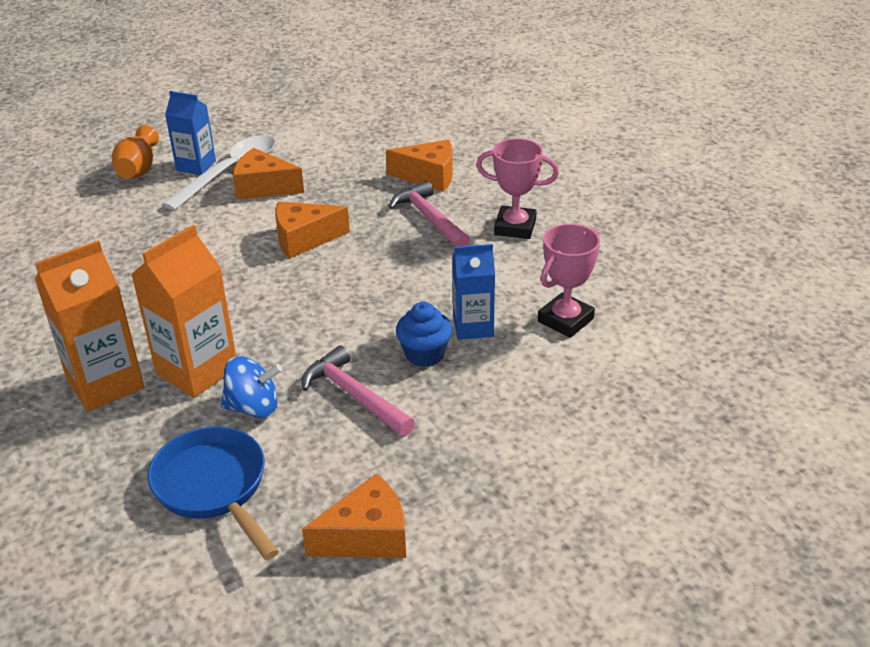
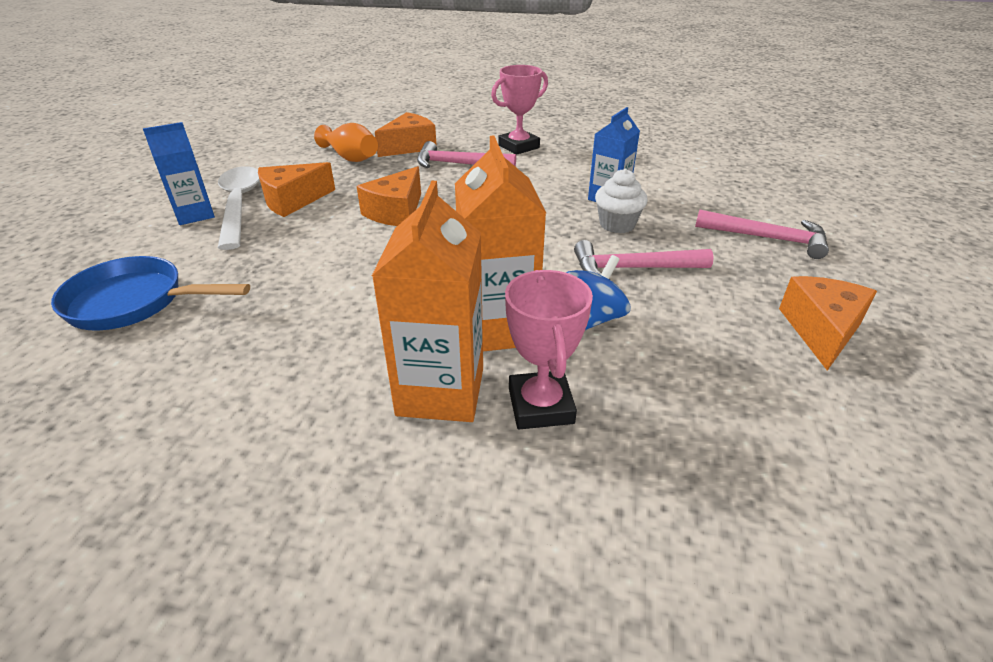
camera: 50 degrees left, 0 degrees up
(138, 169) = (132, 241): orange vase -> orange vase (351, 157)
(214, 488) = (687, 385): blue pan -> blue pan (134, 302)
(424, 354) = (617, 224): blue cupcake -> white cupcake
(511, 452) = (767, 238): none -> pink hammer
(565, 320) = (642, 170): pink trophy -> pink trophy (540, 406)

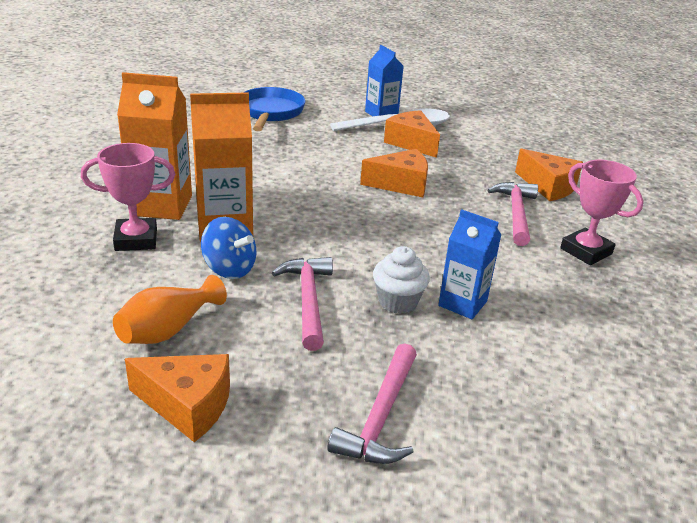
camera: 85 degrees right, 5 degrees down
(351, 157) = (506, 160): orange vase -> orange vase (168, 330)
(396, 212) = (401, 184): orange cheese -> orange cheese turned 150 degrees clockwise

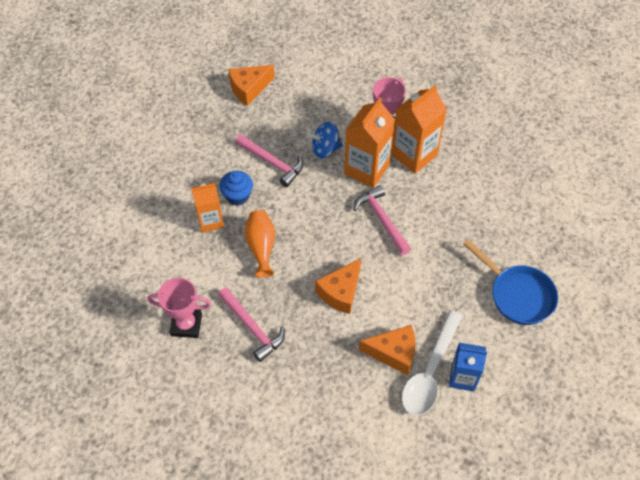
camera: 135 degrees right, 25 degrees up
(168, 330) = (299, 105): orange vase -> orange vase (261, 247)
(381, 416) = (184, 138): pink hammer -> pink hammer (382, 220)
(398, 302) = (237, 196): white cupcake -> blue cupcake
(462, 303) = (210, 221): blue carton -> orange carton
(548, 186) = (261, 385): orange cheese -> none

